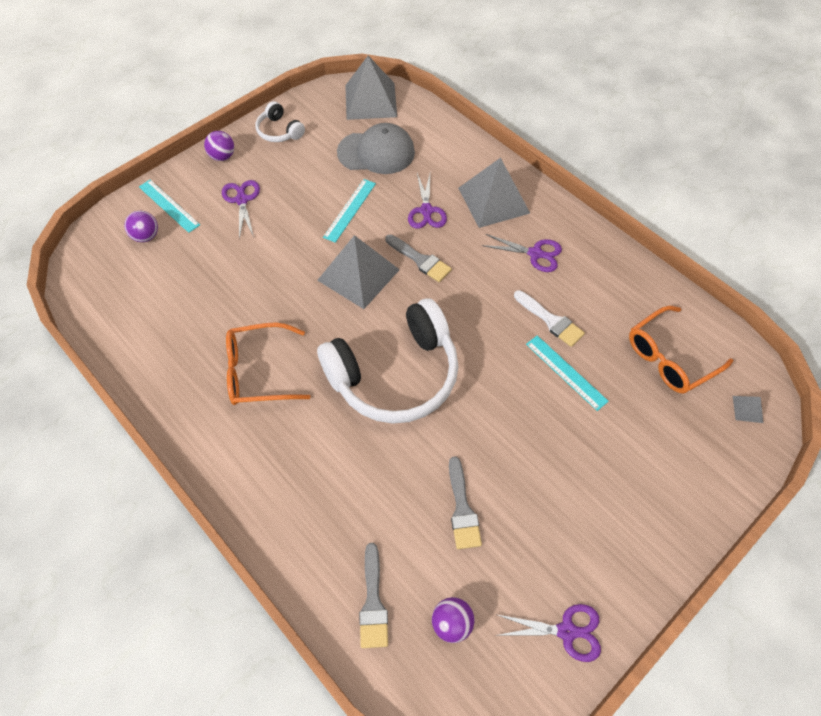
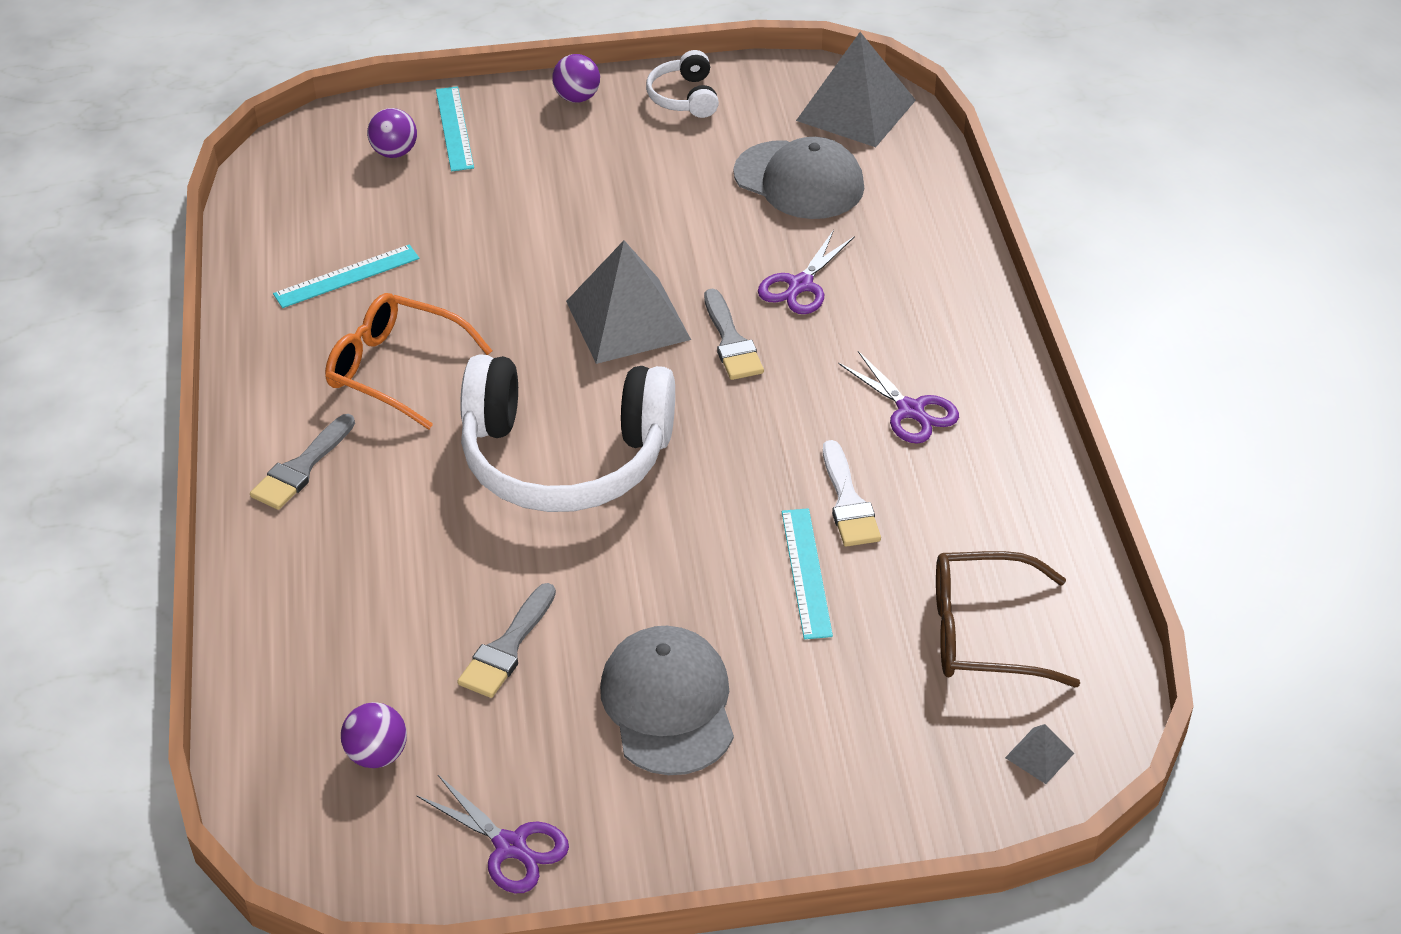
camera: 35 degrees right, 15 degrees down
(242, 200) = (554, 162): purple scissors -> none
(350, 210) = (691, 237): turquoise ruler -> turquoise ruler (346, 276)
(373, 602) = (305, 681): grey brush -> grey brush (301, 468)
(493, 200) = (916, 316): grey pyramid -> none
(568, 490) = (668, 704): none -> grey cap
(669, 357) = (983, 633): orange glasses -> brown glasses

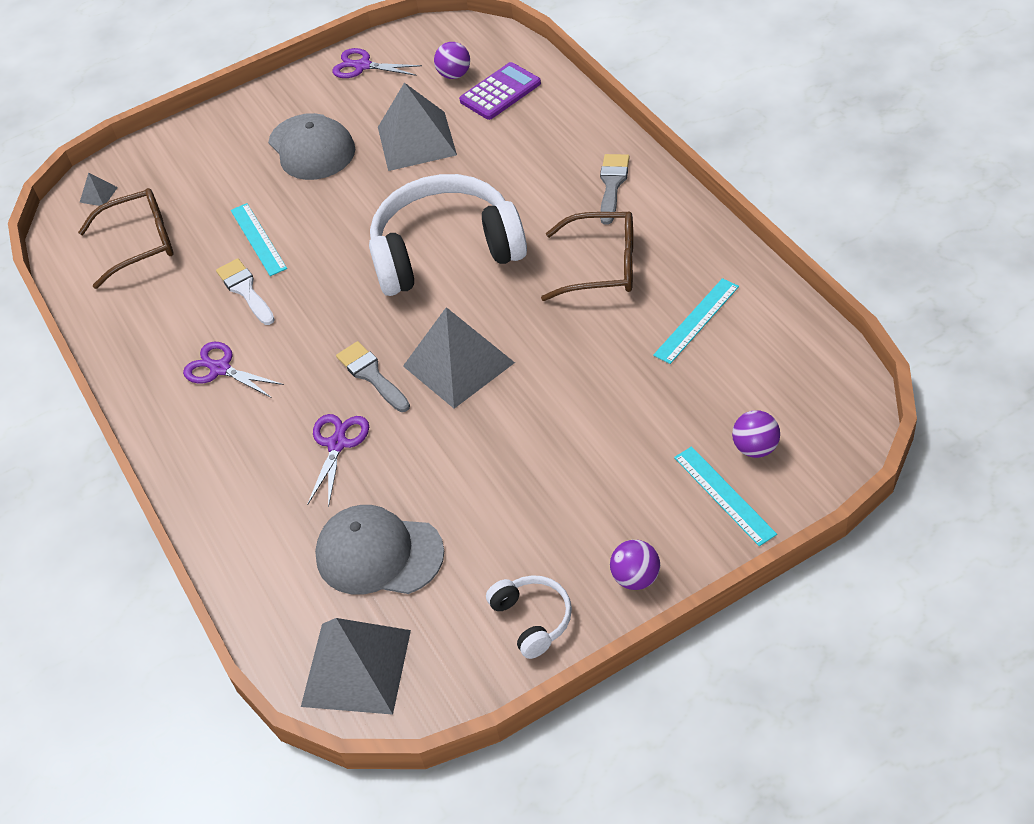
camera: 165 degrees right, 5 degrees up
(334, 686) = (500, 92): none -> purple calculator
(395, 369) = (602, 266): orange glasses -> brown glasses
(507, 648) = (417, 141): grey brush -> grey pyramid

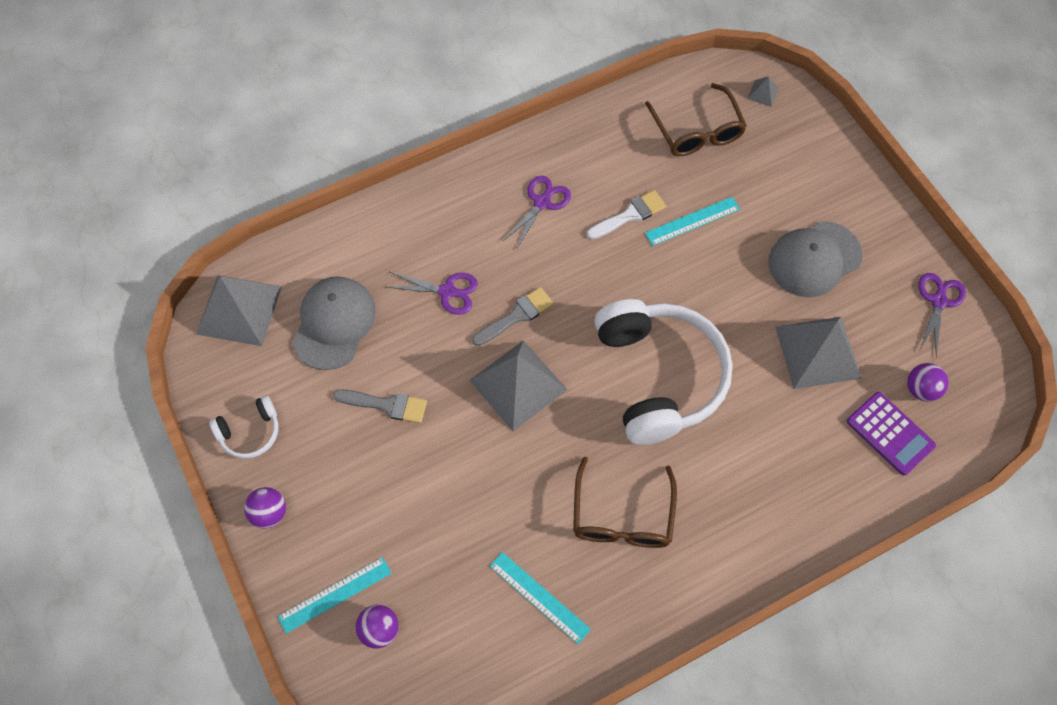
camera: 85 degrees right, 15 degrees up
(612, 184) = (736, 536): grey brush -> grey brush (386, 405)

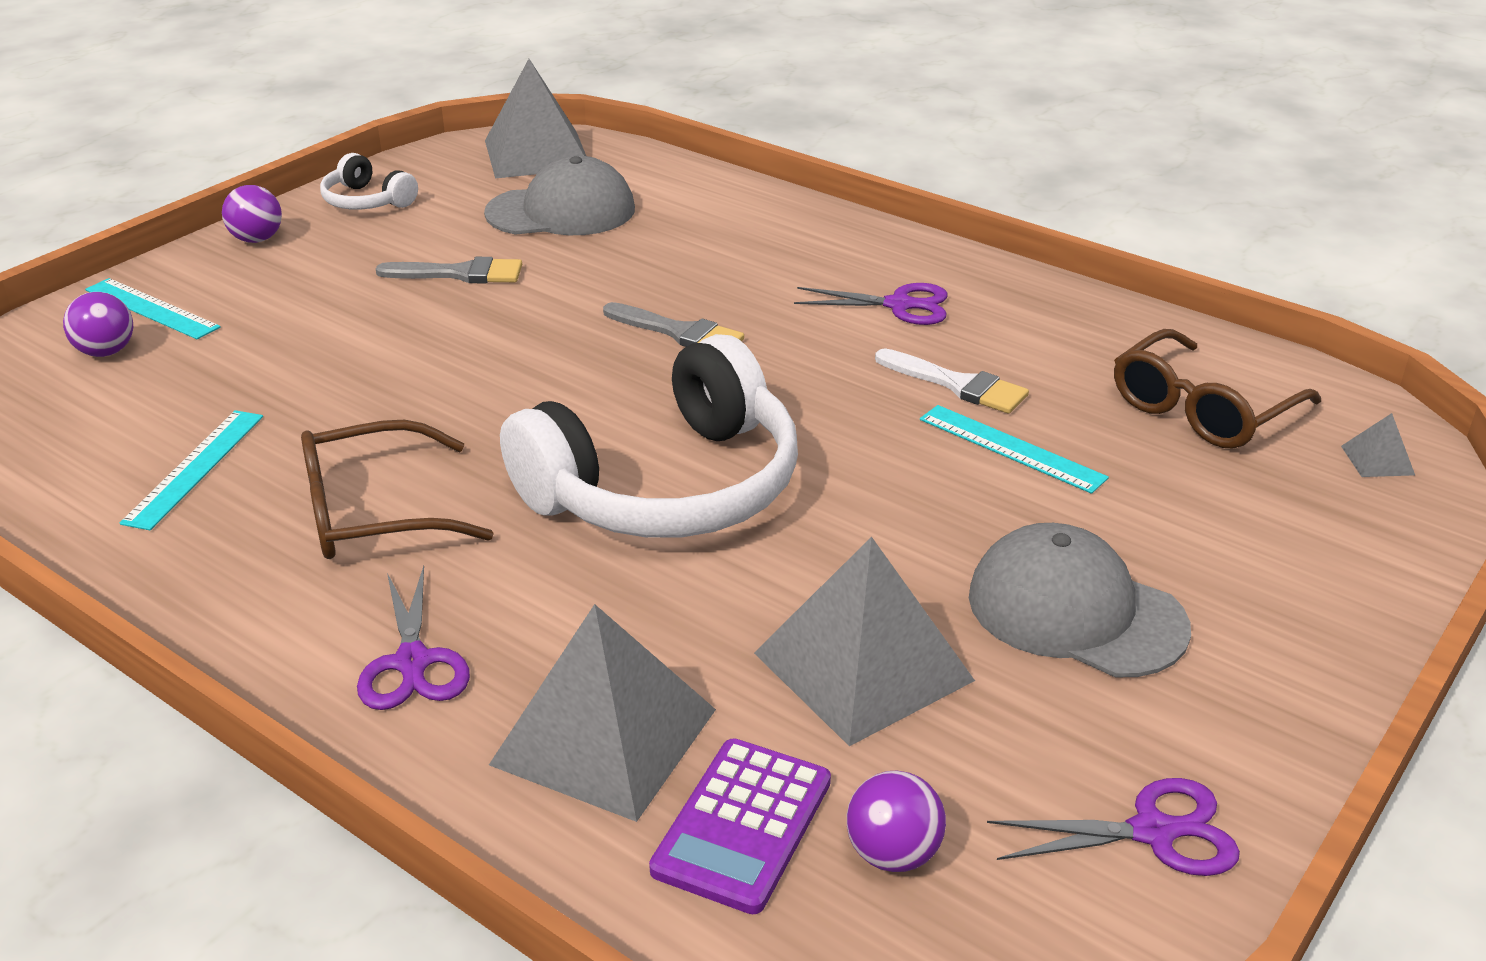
camera: 65 degrees right, 30 degrees down
(386, 405) = (460, 274): grey brush -> grey brush turned 75 degrees counterclockwise
(447, 291) = (675, 271): purple scissors -> purple scissors (413, 662)
(518, 384) = (560, 362): grey pyramid -> grey pyramid (605, 736)

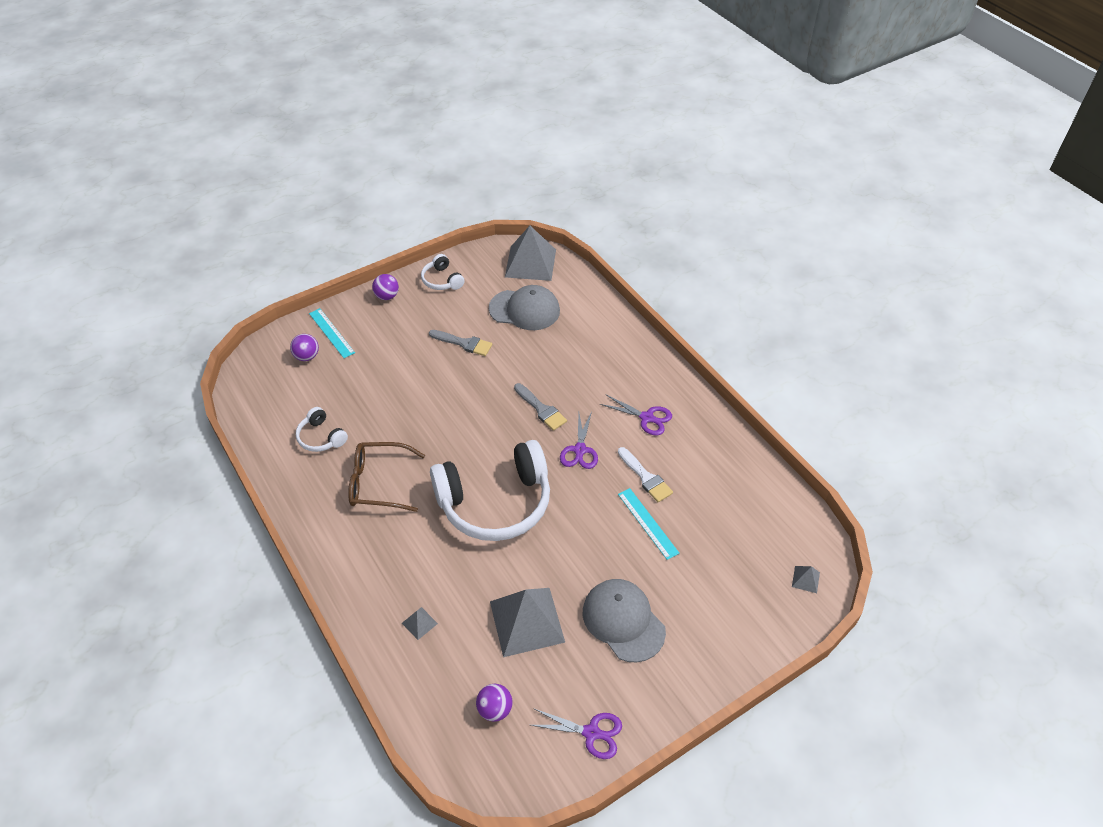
camera: 20 degrees right, 15 degrees up
(195, 468) = (321, 437): turquoise ruler -> white headphones
(413, 662) = (366, 565): purple scissors -> purple scissors (580, 450)
(605, 736) = (419, 623): grey pyramid -> grey pyramid, size x0.41
(743, 825) = (449, 679): purple calculator -> none
(1202, 409) = (746, 525): brown glasses -> none

